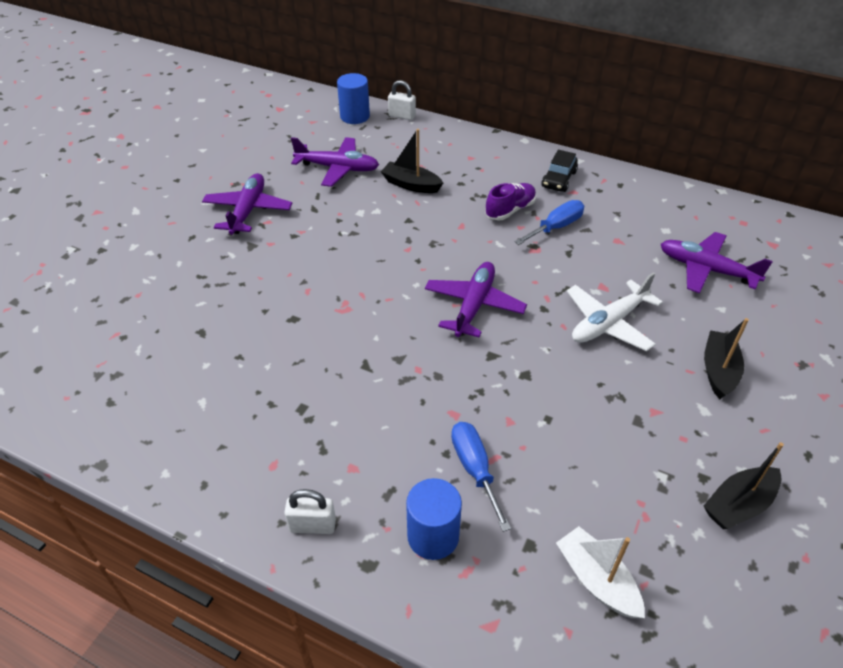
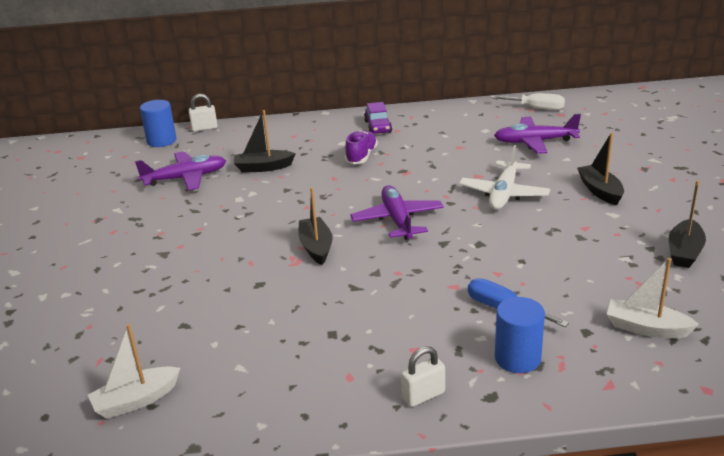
camera: 30 degrees left, 15 degrees down
(104, 391) = (136, 400): none -> white boat
(248, 211) = (133, 232): purple plane -> none
(374, 301) = (316, 247): none -> black boat
(556, 227) = (407, 154): blue screwdriver -> none
(559, 179) = (378, 127): black car -> purple car
(751, 224) = (536, 108): none -> white screwdriver

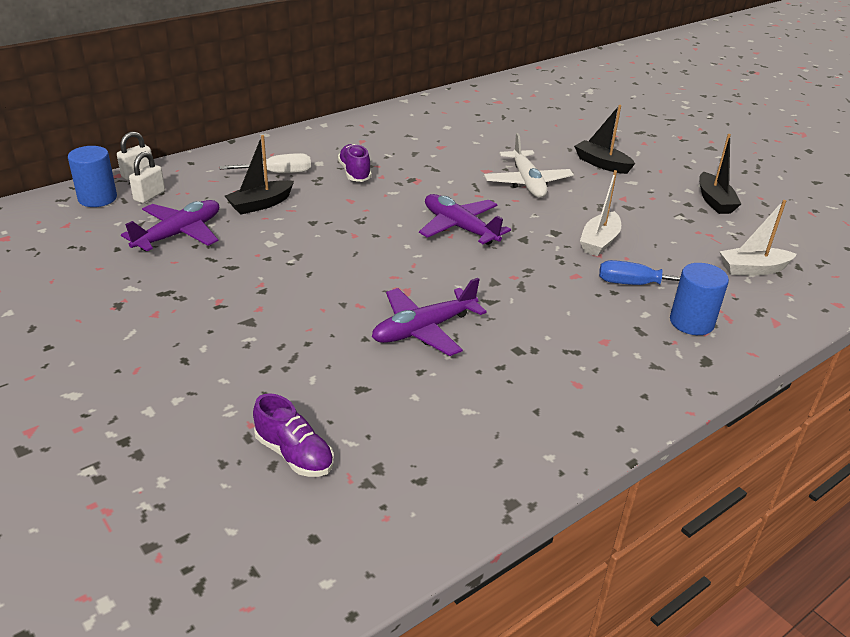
camera: 35 degrees left, 5 degrees up
(93, 356) = (294, 454): none -> purple shoe
(136, 400) = (399, 481): white boat -> white boat (599, 242)
(316, 247) = (410, 272): black boat -> none
(378, 127) = (339, 140): purple car -> none
(423, 395) = (655, 378): white padlock -> white padlock (149, 196)
(534, 142) = (502, 130): purple plane -> purple plane (424, 329)
(536, 108) = (470, 99): white screwdriver -> white screwdriver (278, 173)

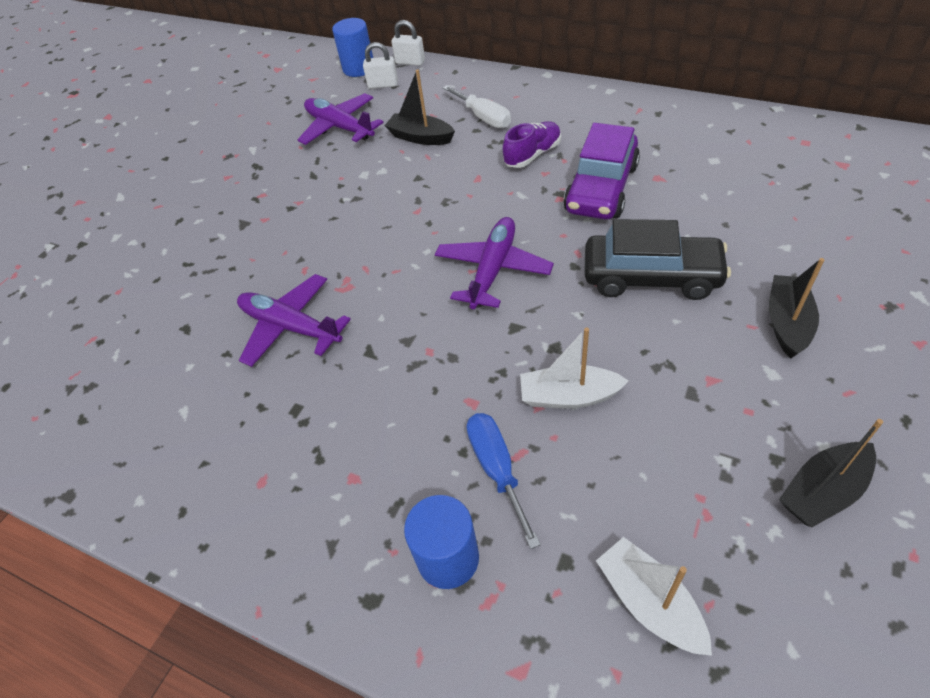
camera: 70 degrees right, 15 degrees up
(179, 234) = (339, 127): purple plane -> purple plane turned 150 degrees counterclockwise
(294, 454) = (91, 331): purple shoe -> none
(426, 165) = (601, 188): none -> purple car
(527, 182) = (651, 277): white plane -> black car

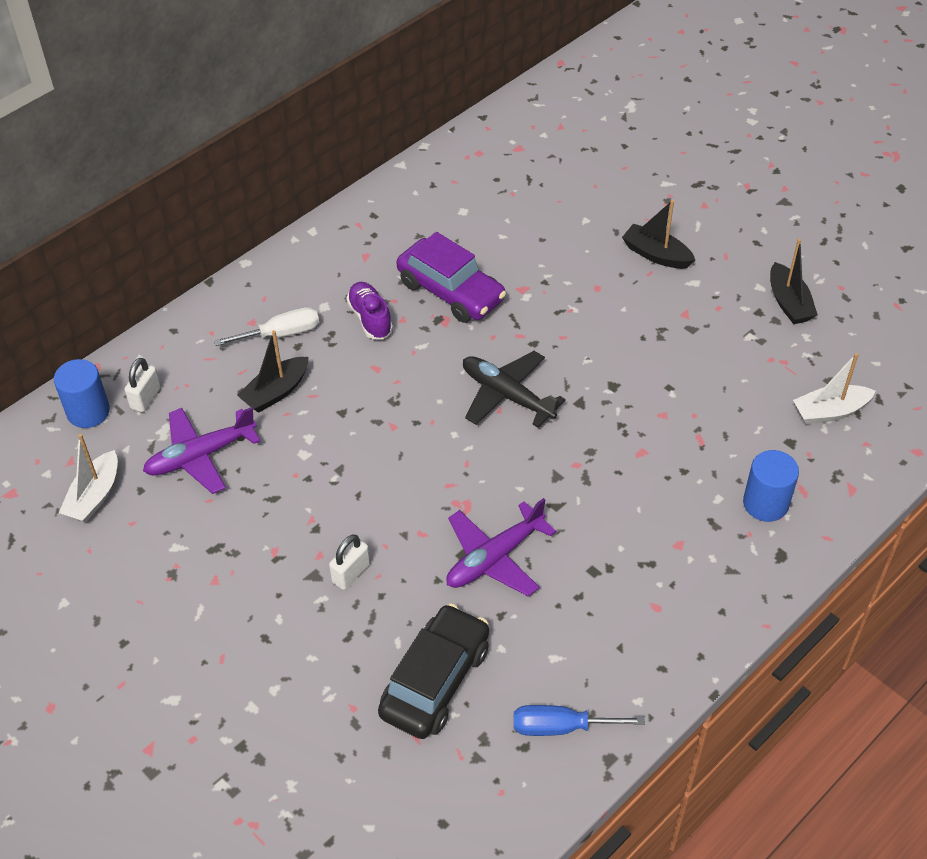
camera: 75 degrees left, 0 degrees up
(410, 62) = (119, 362): white padlock -> white padlock (351, 573)
(493, 269) = (507, 395): purple plane -> black plane
(497, 469) = (707, 455): blue screwdriver -> blue screwdriver (560, 727)
(568, 396) = (663, 394): white boat -> white boat (94, 496)
(651, 277) = (573, 303): black car -> black car (435, 681)

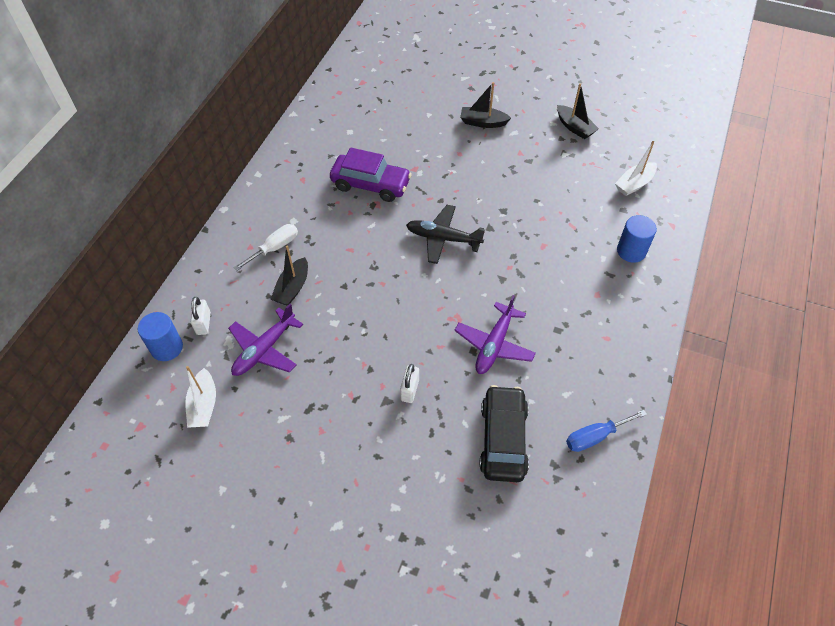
camera: 25 degrees left, 5 degrees up
(370, 318) = (328, 218): purple shoe -> none

